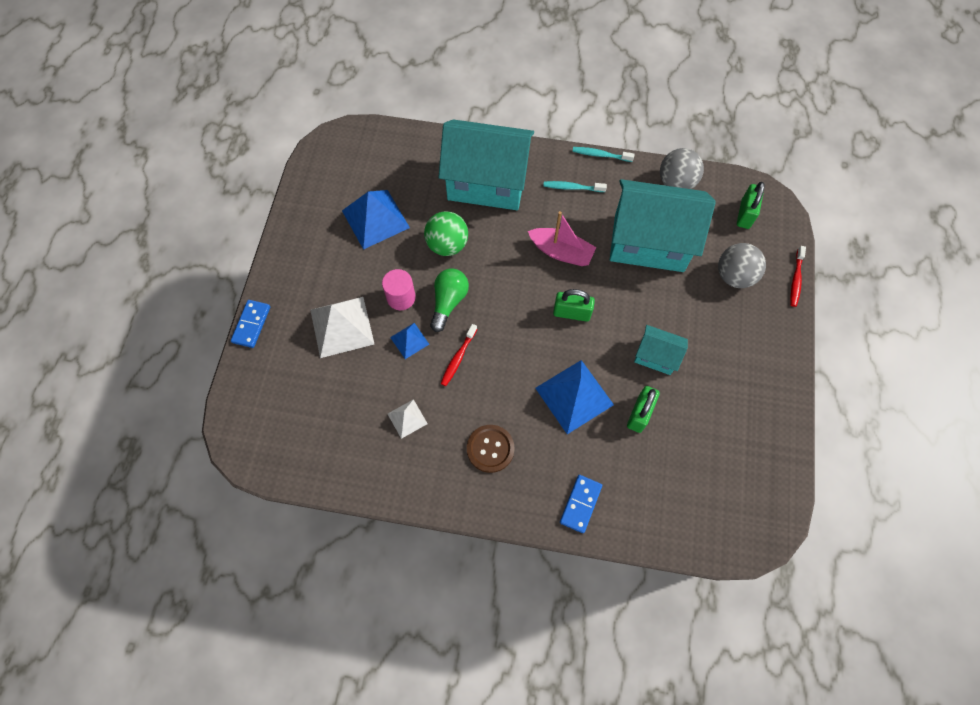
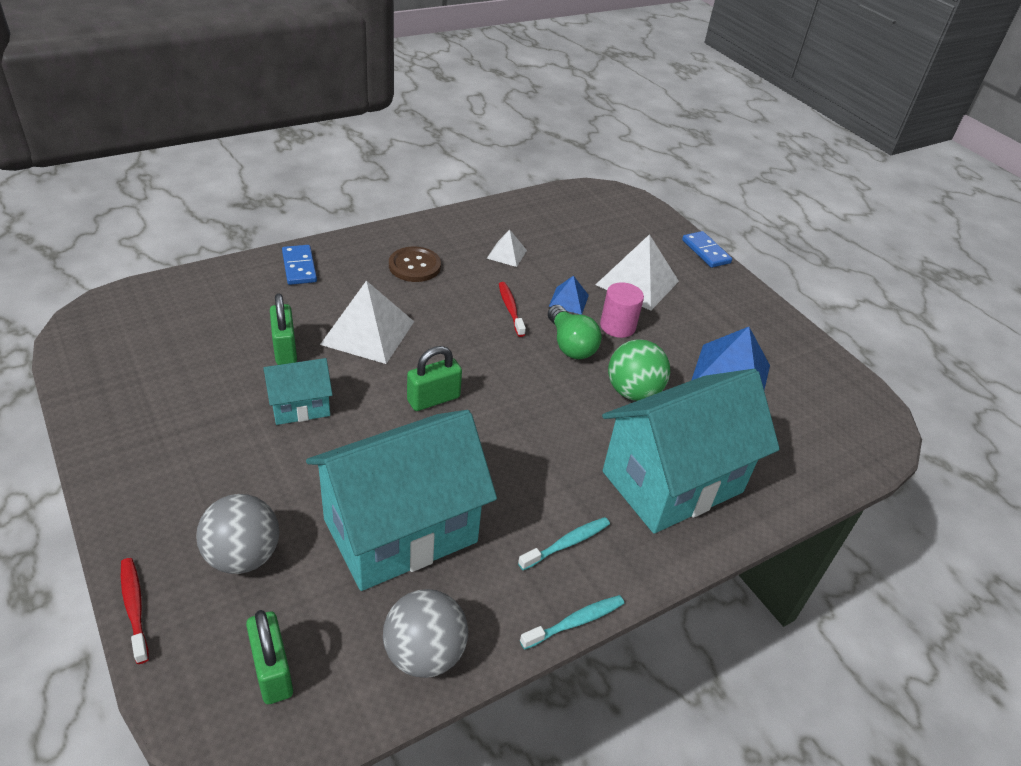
camera: 135 degrees right, 25 degrees down
(561, 252) = (504, 454): pink boat -> none
(574, 396) = (368, 332): blue pyramid -> white pyramid

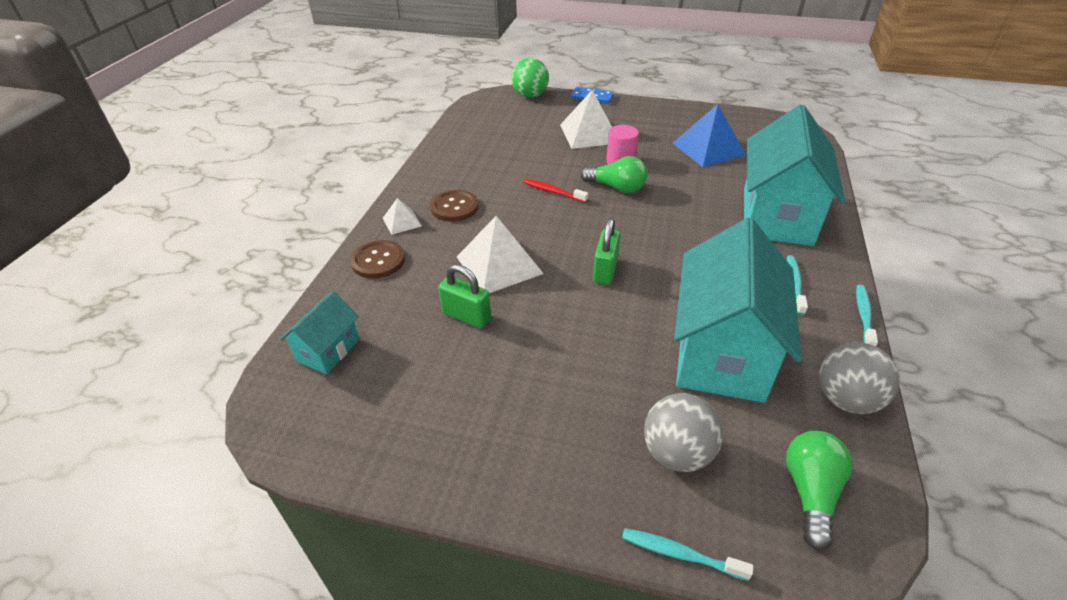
camera: 40 degrees left, 0 degrees up
(134, 607) = (680, 554): red toothbrush -> turquoise toothbrush
(272, 671) = (810, 492): green padlock -> green light bulb
(299, 267) = (378, 261): blue domino -> brown button
(300, 406) = (541, 340): turquoise house -> turquoise house (328, 350)
(506, 254) = (496, 164): white pyramid -> white pyramid (402, 222)
(568, 300) = (574, 166): blue pyramid -> none
(633, 392) = (685, 188): green ball -> green ball (530, 96)

